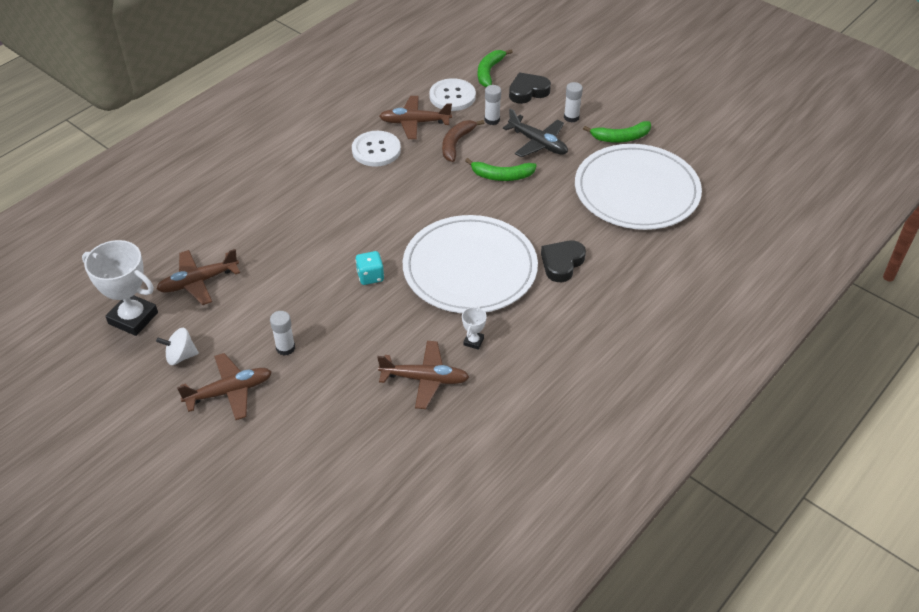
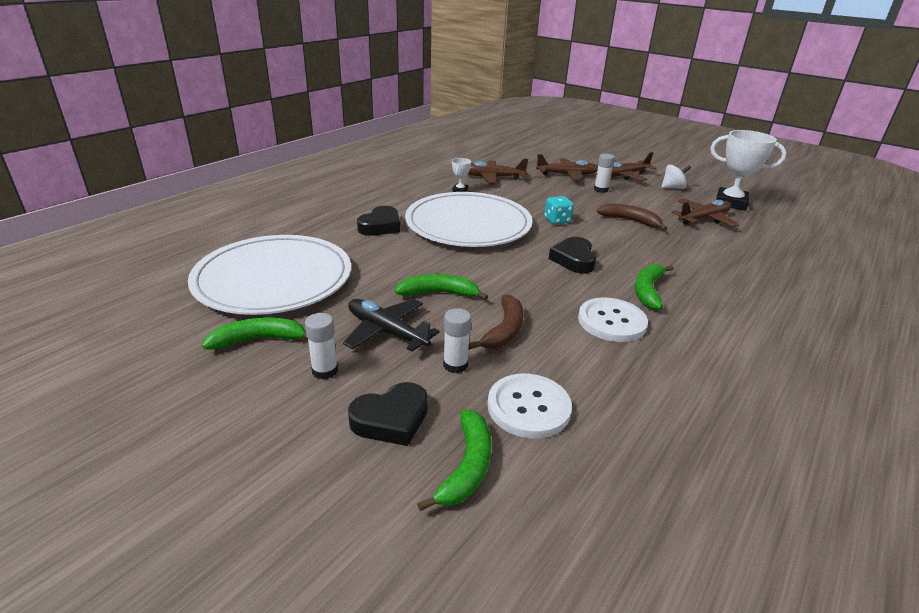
camera: 175 degrees right, 15 degrees down
(286, 277) = (631, 221): none -> brown banana
(331, 178) = (648, 291): none -> green banana
(377, 215) = (573, 259): none -> black heart
(414, 122) = (576, 360): brown plane -> brown plane (567, 175)

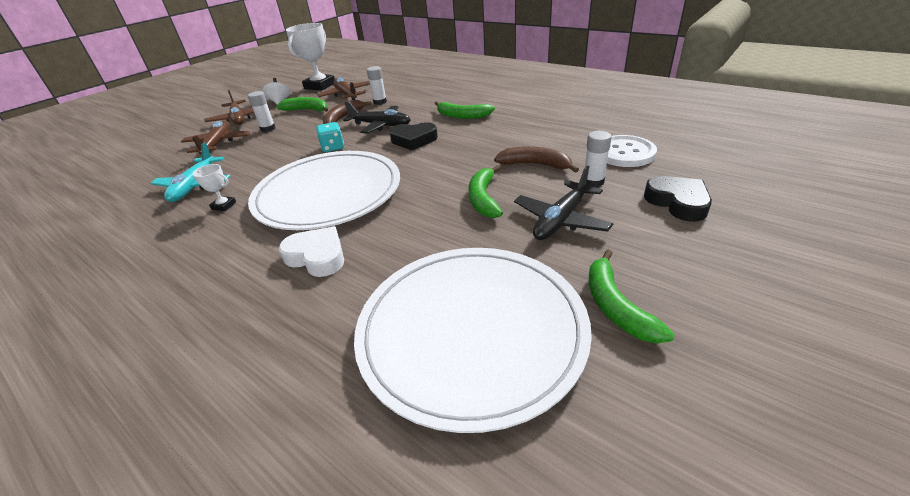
camera: 85 degrees left, 5 degrees up
(325, 371) = (641, 246): white glue stick -> white glue stick (380, 102)
(380, 226) = (317, 256): black heart -> white heart
(467, 467) = (698, 170): green banana -> green banana (307, 110)
(492, 177) = (195, 186): brown plane -> turquoise plane
(611, 321) = (508, 128): white button -> none
(613, 241) = (380, 125): none -> black plane

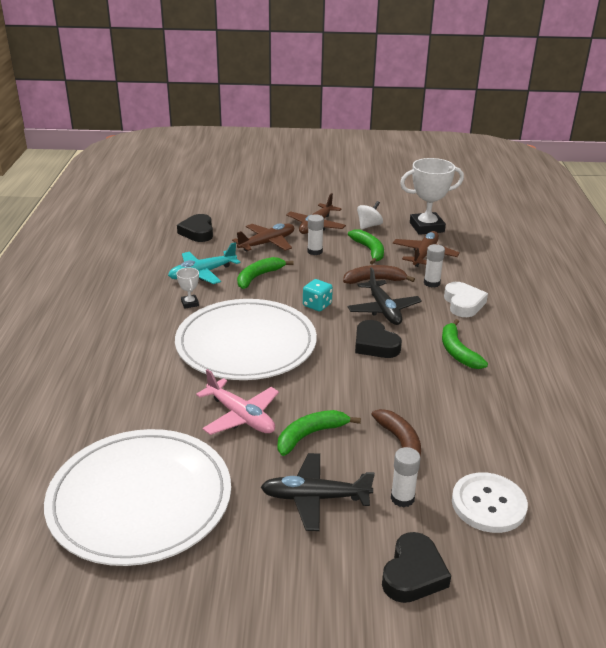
camera: 50 degrees right, 5 degrees down
(133, 170) = (198, 232): none -> black heart
(317, 256) = (166, 384): white heart -> white heart (463, 303)
(420, 226) = (241, 416): none -> pink plane
(615, 306) = (217, 570): green banana -> green banana (258, 277)

